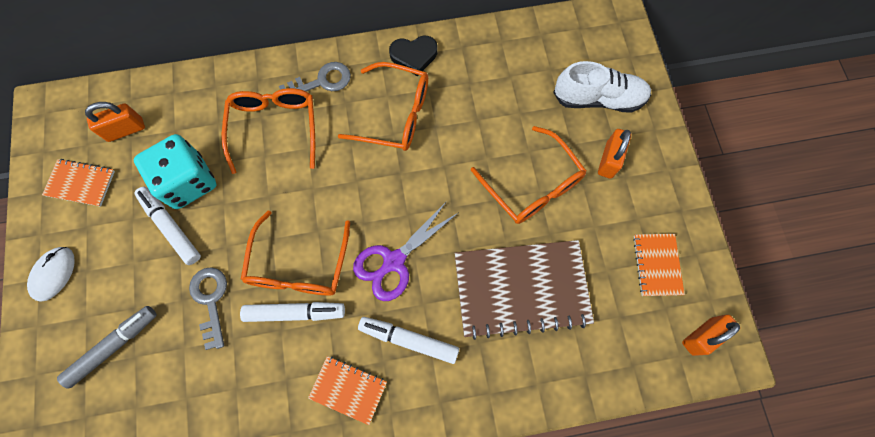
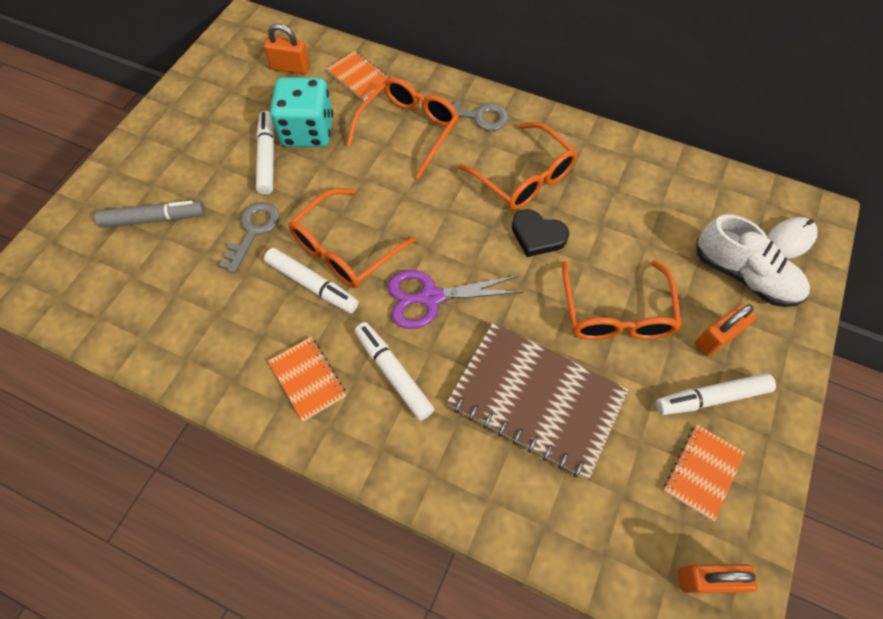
camera: 35 degrees right, 10 degrees down
(53, 274) = (156, 139): white mouse -> white mouse (789, 239)
(80, 183) = (227, 87): orange notebook -> orange notebook (359, 77)
(414, 56) = (577, 139): black heart -> black heart (537, 236)
(631, 207) = (711, 398): none -> white marker

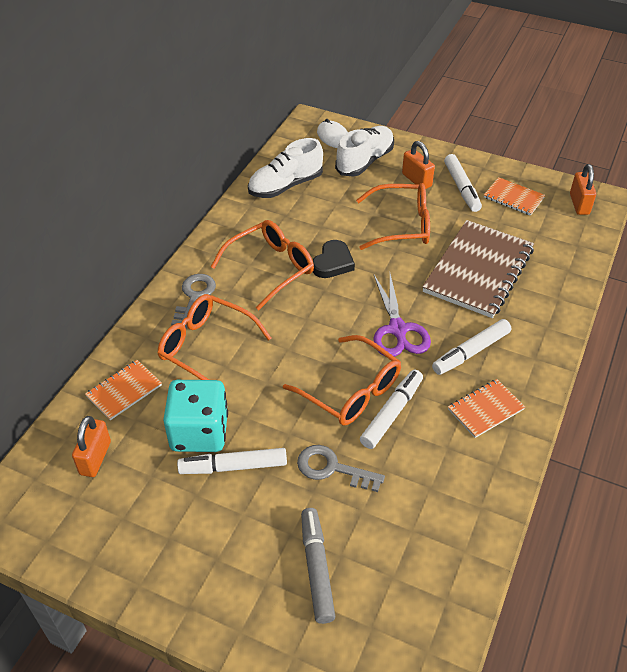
camera: 90 degrees left, 15 degrees down
(671, 188) = (285, 186): none -> white shoe

